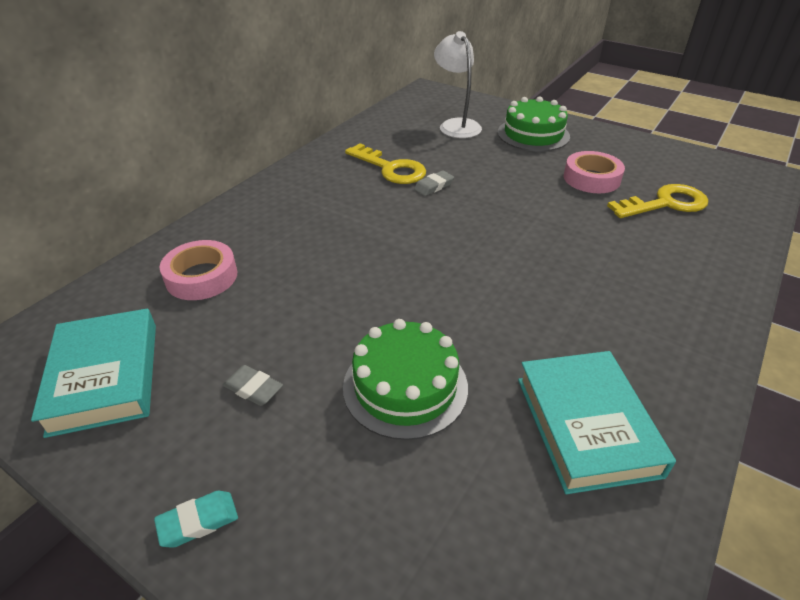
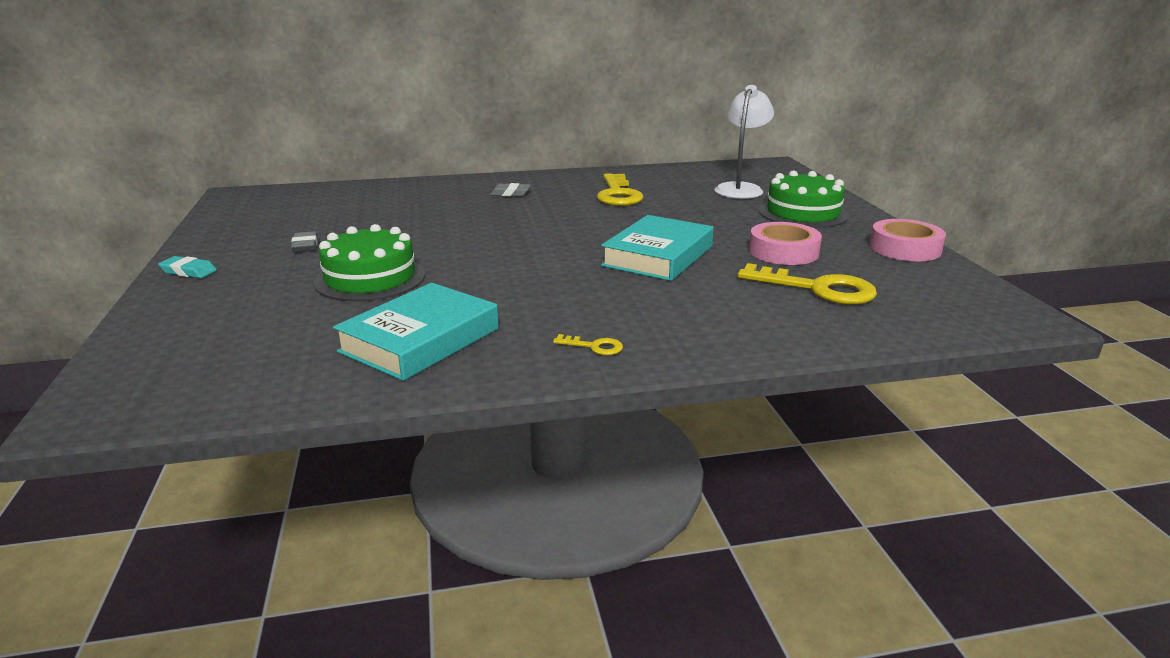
camera: 45 degrees right, 15 degrees down
(105, 376) = (264, 216): turquoise book -> turquoise book (658, 256)
(201, 277) = (383, 200): pink tape -> pink tape (905, 248)
(433, 186) = (626, 212): grey eraser -> grey eraser (510, 193)
(680, 340) = (594, 347): none -> yellow key

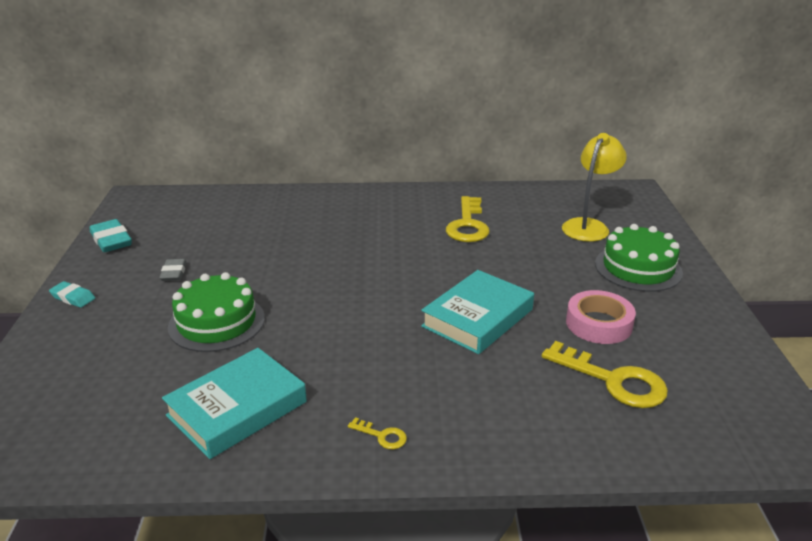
camera: 10 degrees right, 5 degrees up
(221, 227) = (111, 240): none -> turquoise eraser
(510, 193) = (369, 215): grey eraser -> none
(740, 189) = (588, 226): white lamp -> yellow lamp
(905, 248) = (721, 331): pink tape -> none

